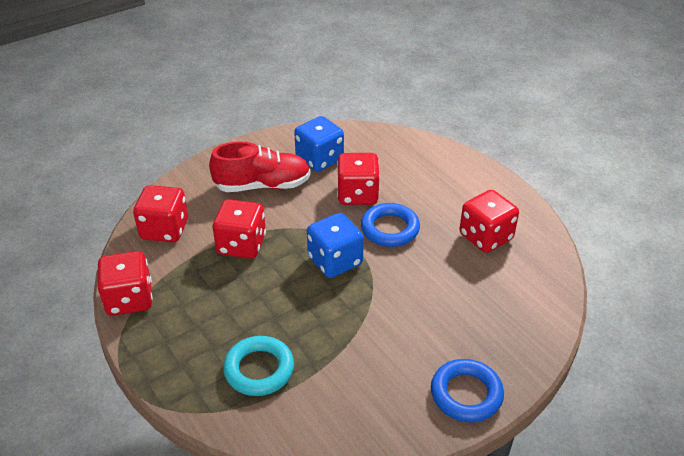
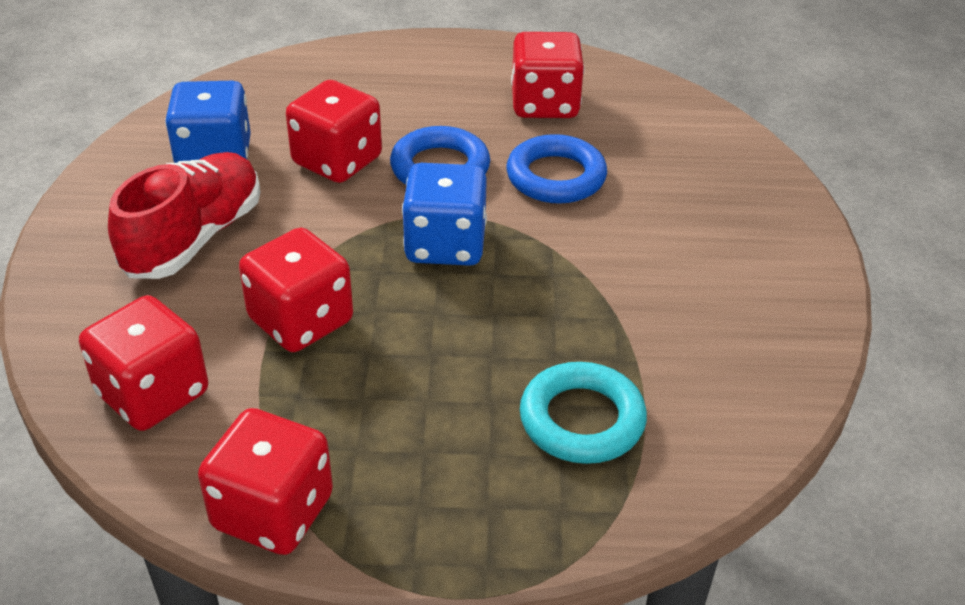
camera: 55 degrees left, 0 degrees up
(466, 394) = (786, 251): blue ring -> blue ring (556, 177)

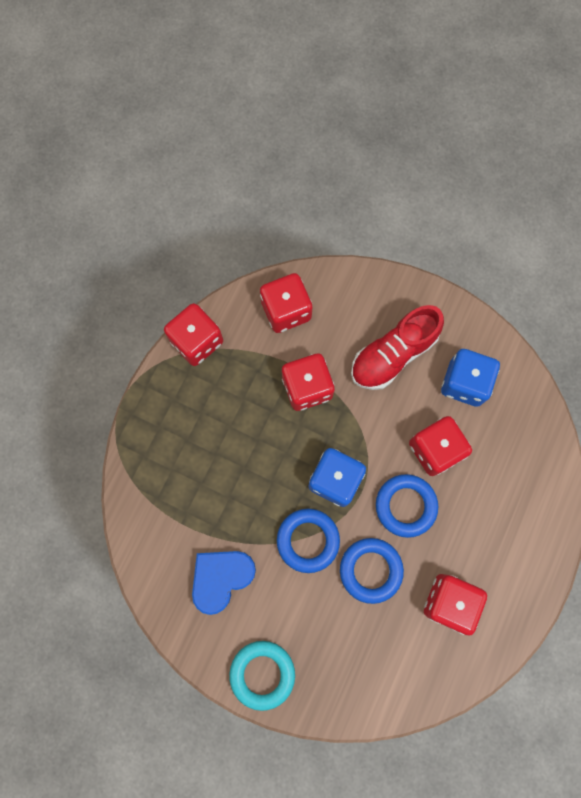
camera: 115 degrees right, 35 degrees up
(194, 238) = (393, 355): red shoe -> red shoe turned 90 degrees clockwise
(559, 247) = (308, 540): none -> blue ring
(582, 420) = (186, 490): turquoise ring -> turquoise ring (262, 674)
(691, 324) = (221, 578): none -> blue heart

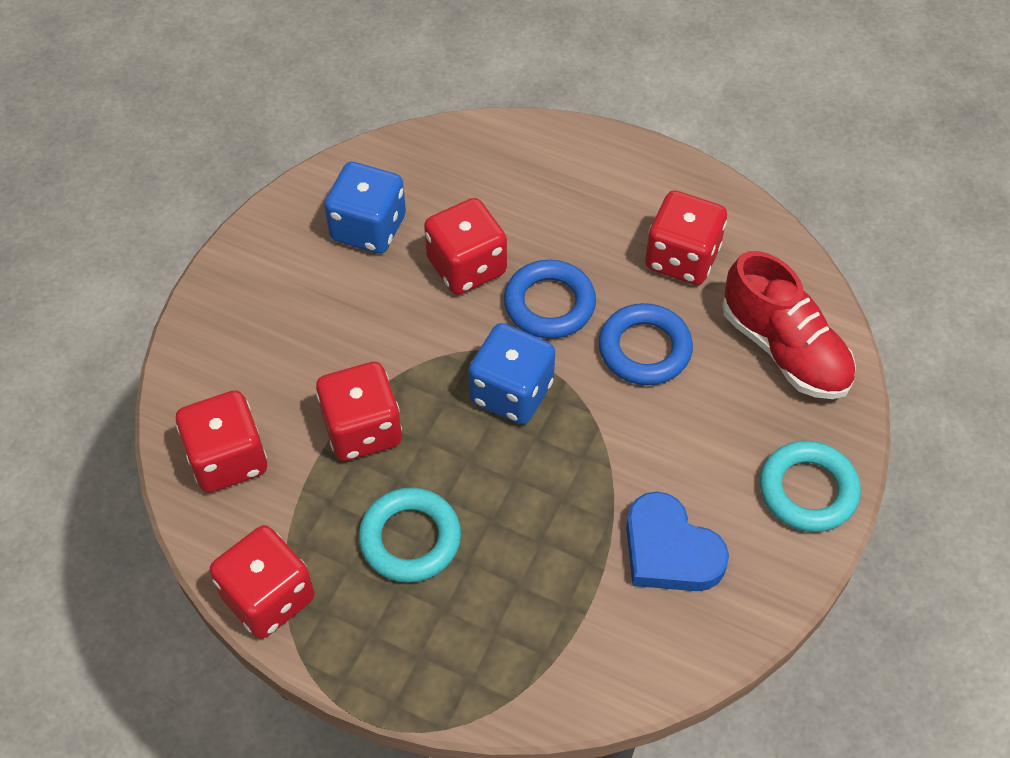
camera: 90 degrees left, 20 degrees down
(232, 419) = (410, 539): none -> turquoise ring
(308, 540) = (605, 429): blue ring -> none
(393, 355) = (317, 314): red shoe -> red shoe (784, 349)

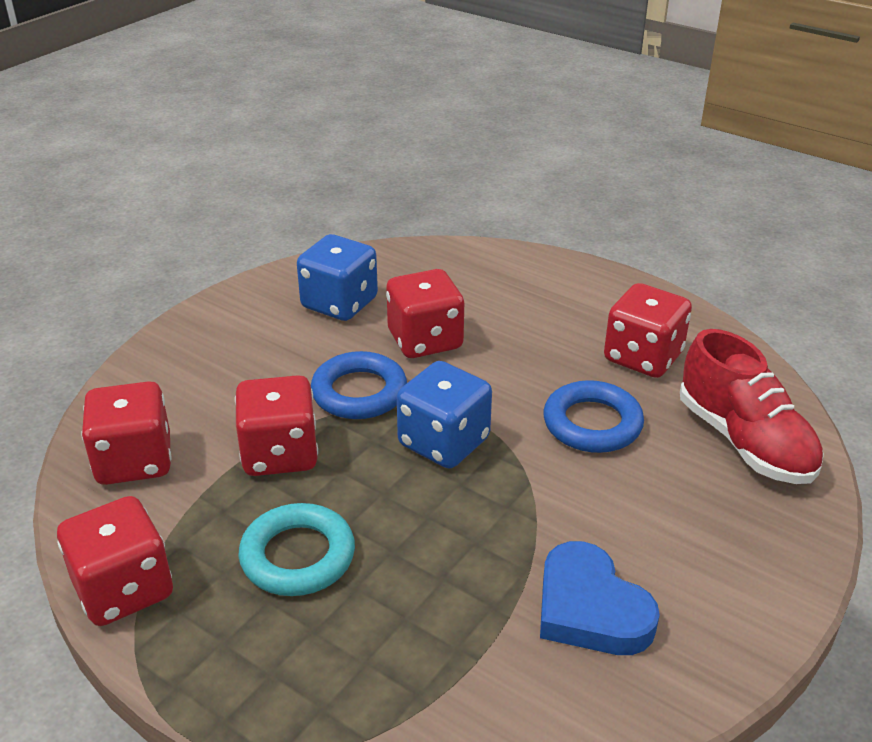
camera: 10 degrees right, 20 degrees down
(549, 304) = (500, 377): blue ring -> blue ring (359, 392)
(808, 490) = (762, 572): turquoise ring -> none

